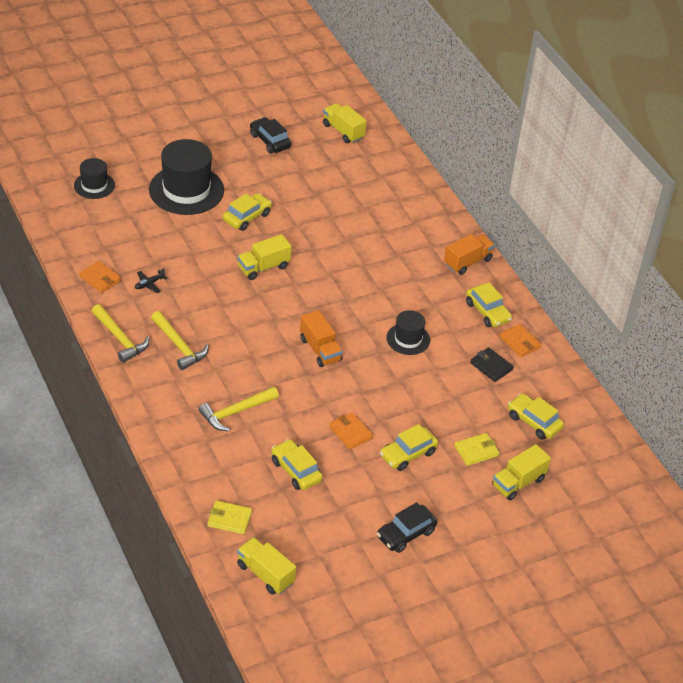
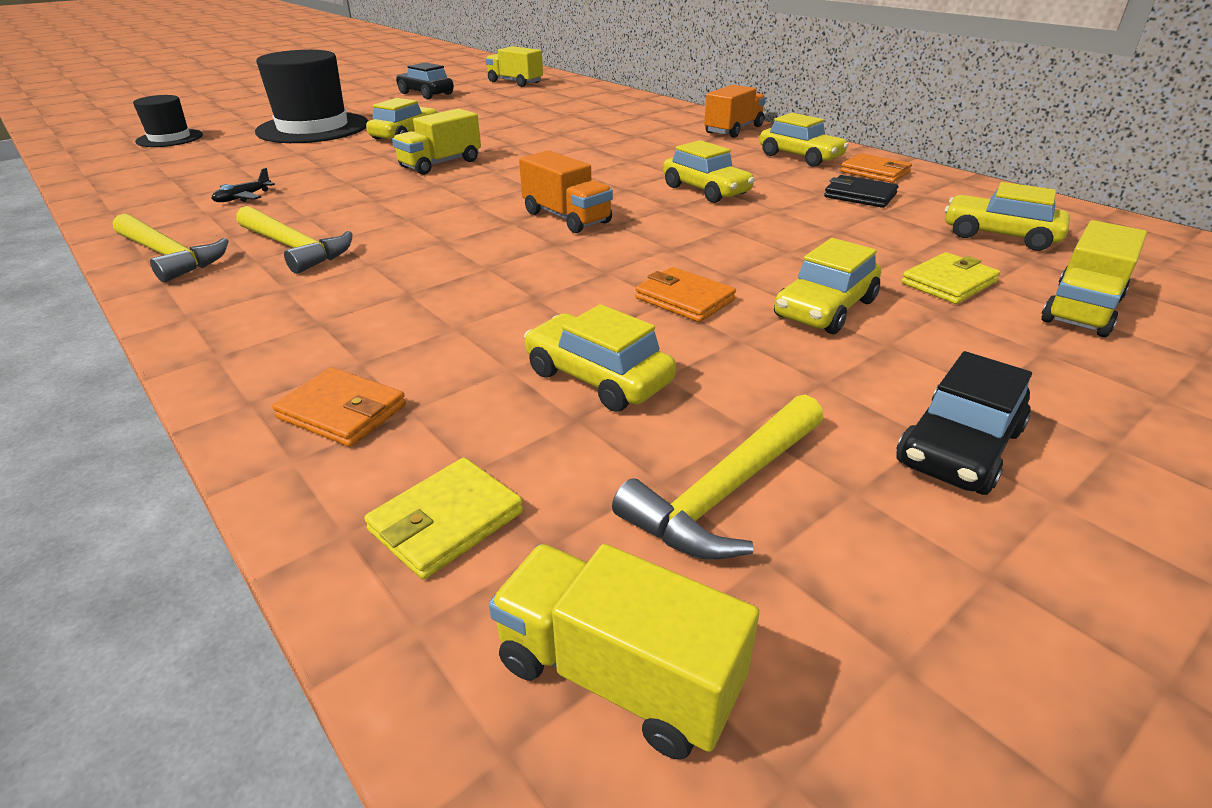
camera: 10 degrees left, 10 degrees down
(100, 278) = (150, 203): orange wallet -> orange wallet (342, 412)
(229, 519) = (446, 521): yellow wallet -> yellow wallet turned 45 degrees counterclockwise
(235, 412) = (424, 311): yellow hammer -> yellow hammer (726, 491)
(408, 339) = (706, 190): black hat -> yellow car

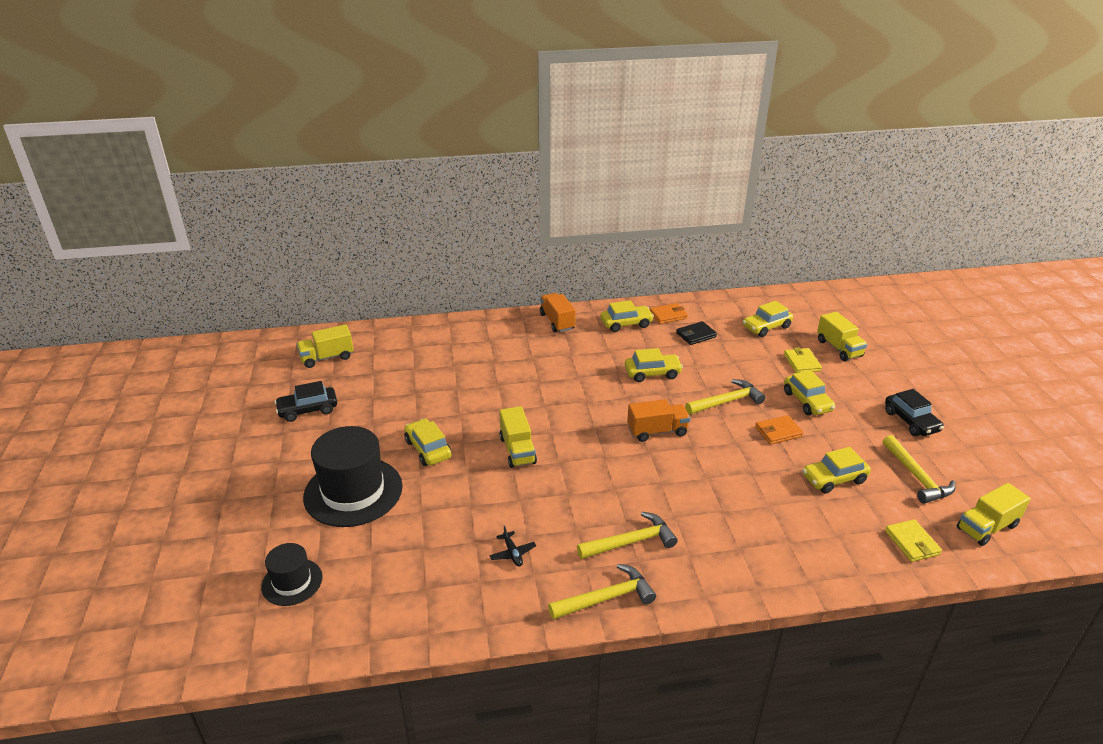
camera: 60 degrees left, 0 degrees up
(342, 412) = (829, 555): orange wallet -> none
(713, 246) = (727, 401): none -> yellow hammer

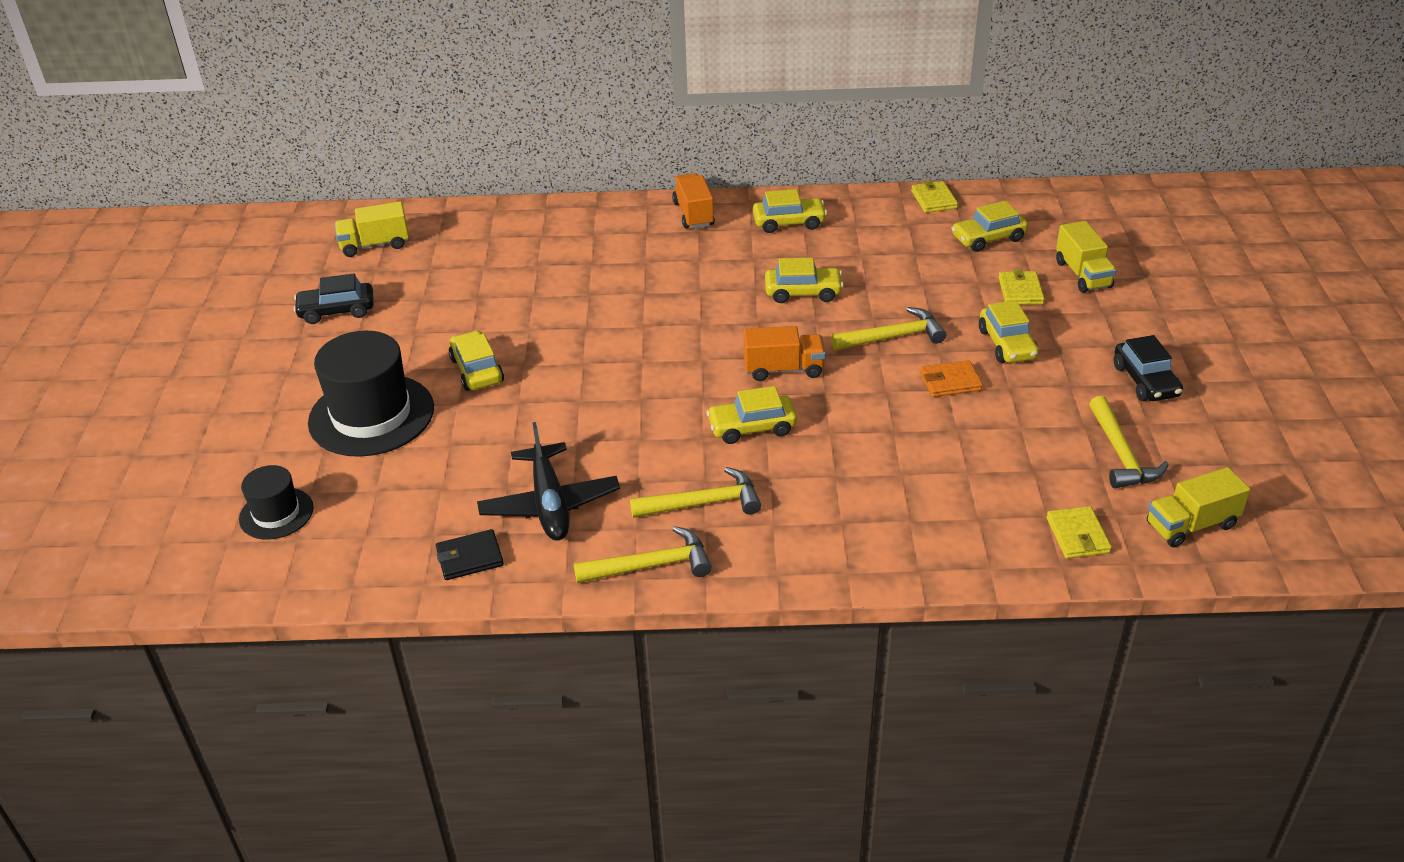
camera: 10 degrees right, 5 degrees up
(512, 553) = (549, 504): black plane -> black plane, size x2.32
(517, 450) = (591, 380): yellow truck -> none
(668, 315) = (852, 214): orange wallet -> none
(696, 335) = (882, 244): black wallet -> black wallet (470, 558)
(720, 302) = (934, 200): none -> yellow wallet
(834, 479) = (1003, 448): yellow car -> yellow car (752, 427)

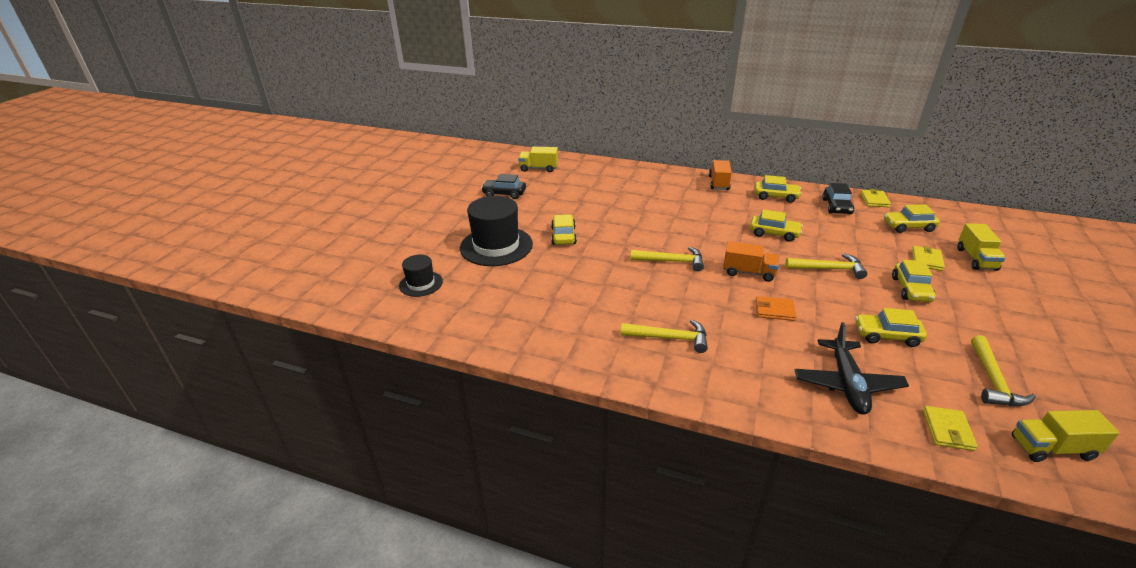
camera: 20 degrees right, 5 degrees down
(470, 558) = (513, 334): black wallet -> none
(549, 504) = (573, 315): black plane -> black plane (847, 384)
(651, 565) = (621, 368): yellow hammer -> yellow hammer (672, 261)
(752, 427) = (717, 301): yellow car -> yellow car (887, 335)
(950, 381) = (863, 303): orange wallet -> orange wallet (774, 310)
(1145, 381) = (1019, 335): black car -> black car (836, 207)

